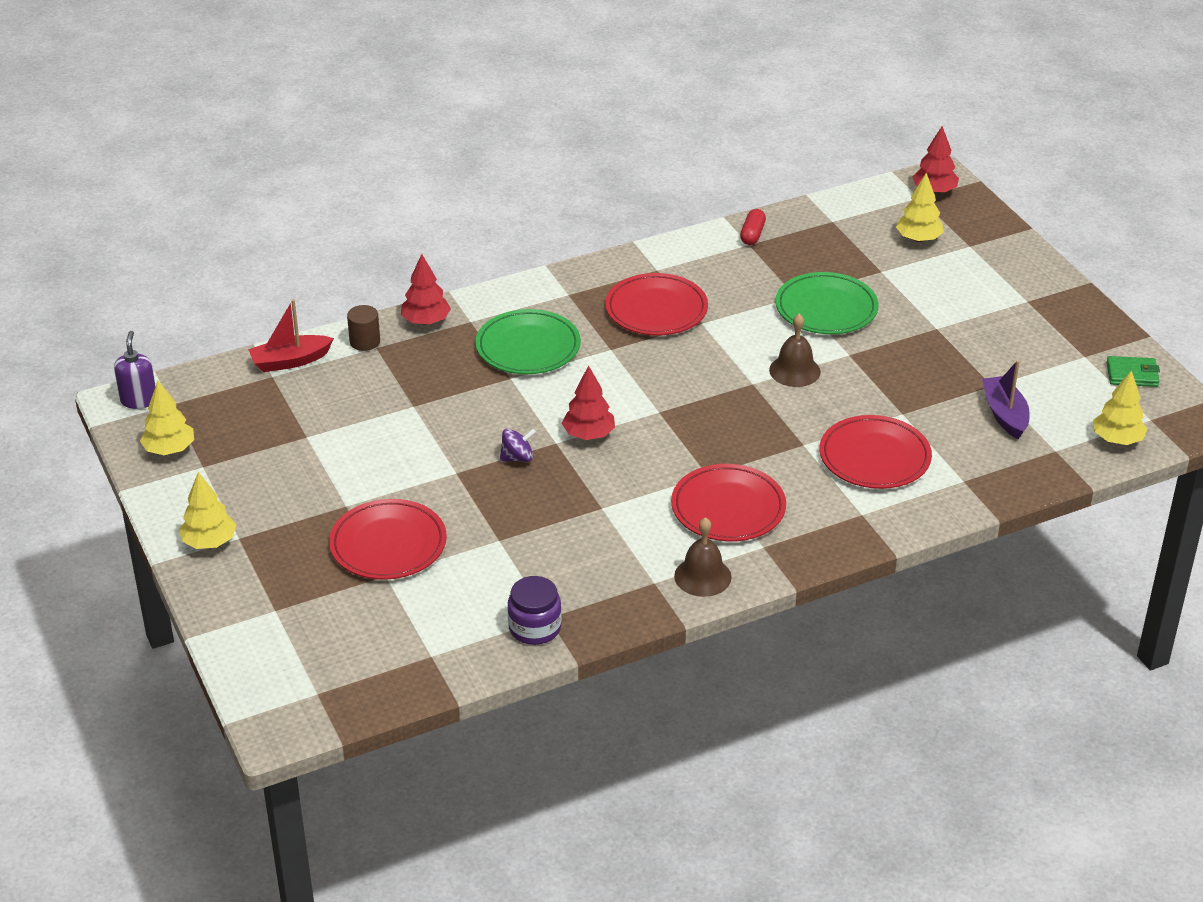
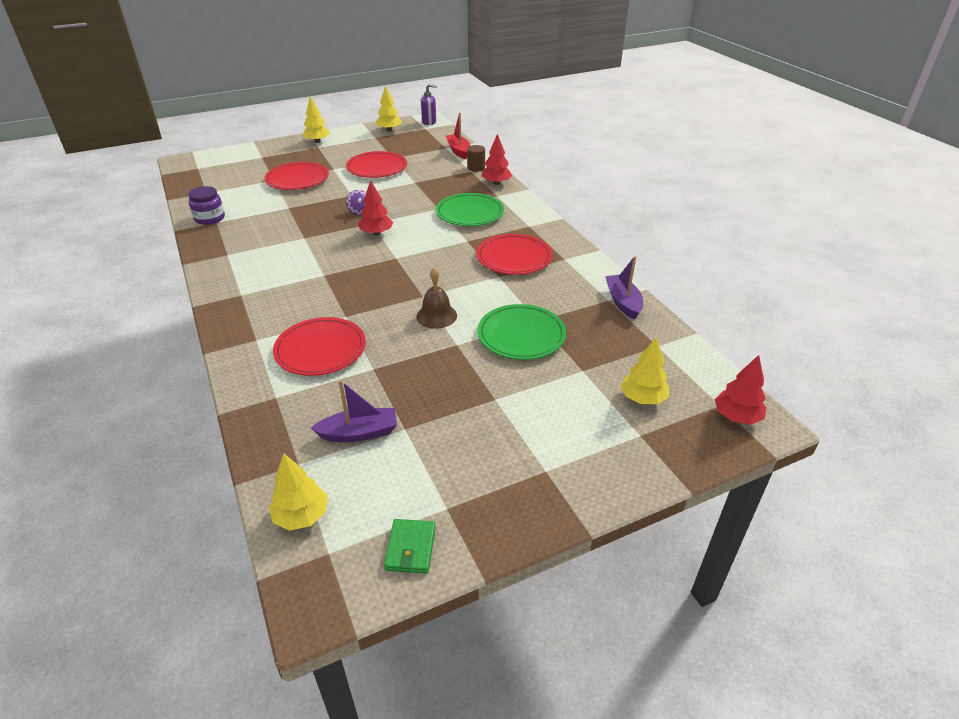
camera: 90 degrees right, 0 degrees up
(702, 576) = (223, 271): brown bell -> none
(728, 508) = (286, 282): red plate -> red plate (377, 168)
(752, 234) = (623, 302): red capsule -> purple boat

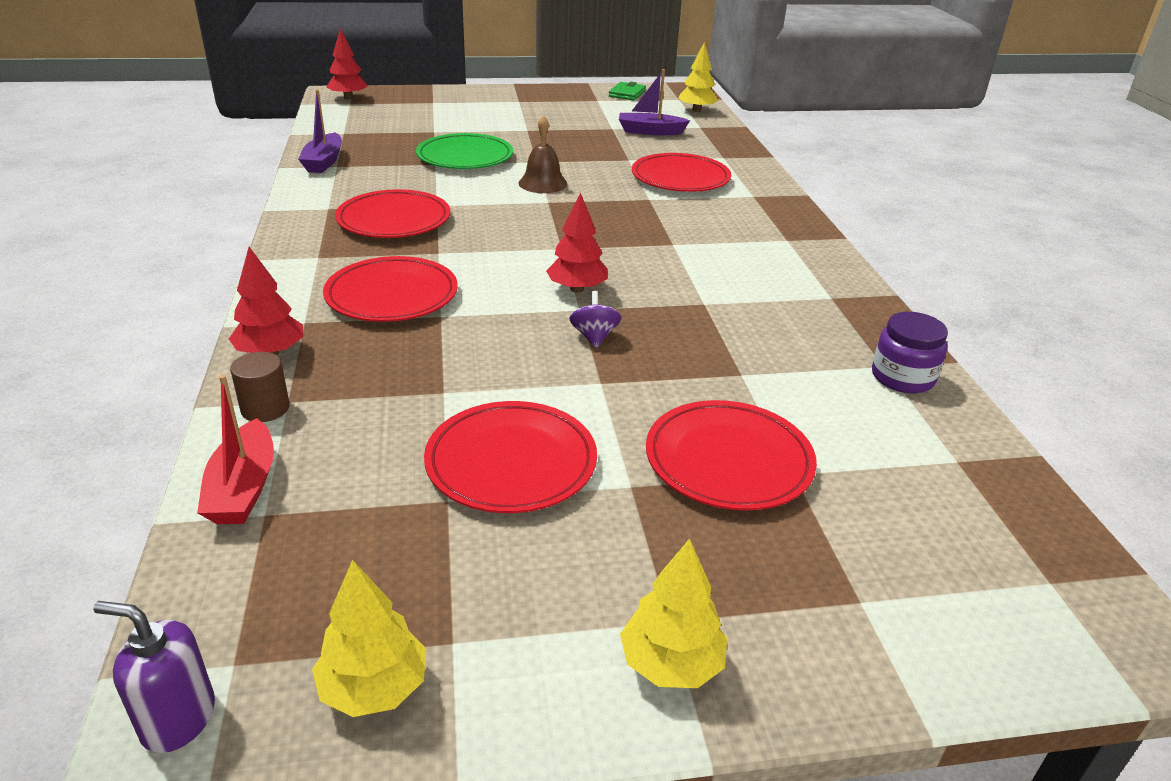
camera: 165 degrees left, 5 degrees down
(470, 213) = (392, 295): green plate -> red plate
(643, 398) = (405, 113): yellow tree -> none

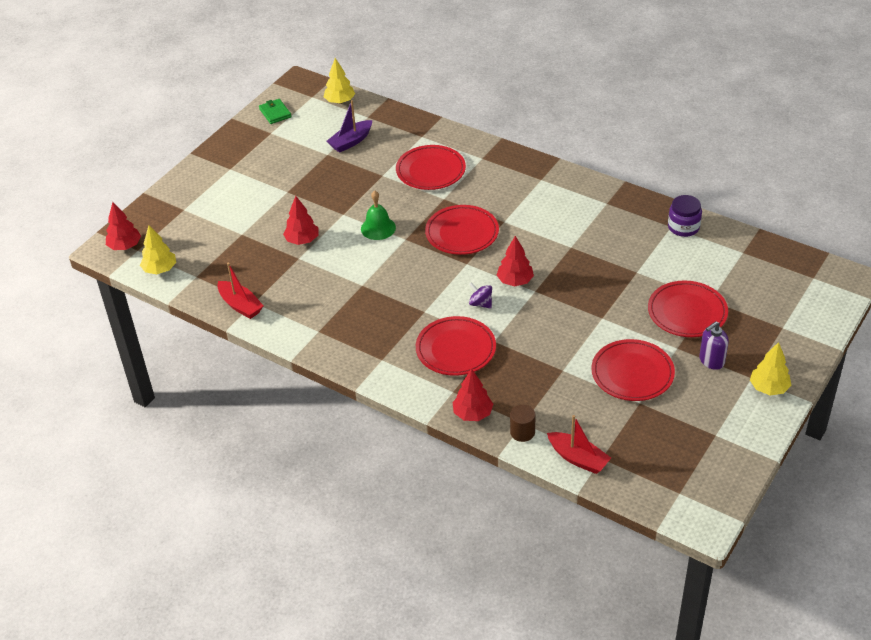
camera: 45 degrees left, 10 degrees up
(178, 719) = (693, 514): purple soap dispenser -> purple soap dispenser (711, 361)
(323, 162) = (240, 305): purple boat -> red boat
(374, 687) = (719, 462): yellow tree -> yellow tree (160, 269)
(394, 220) = (364, 311): red plate -> red plate (462, 233)
(465, 157) = (302, 240): green plate -> red tree
(543, 183) = (378, 228): brown bell -> green bell
(594, 337) = (564, 299): purple spinning top -> purple spinning top (480, 303)

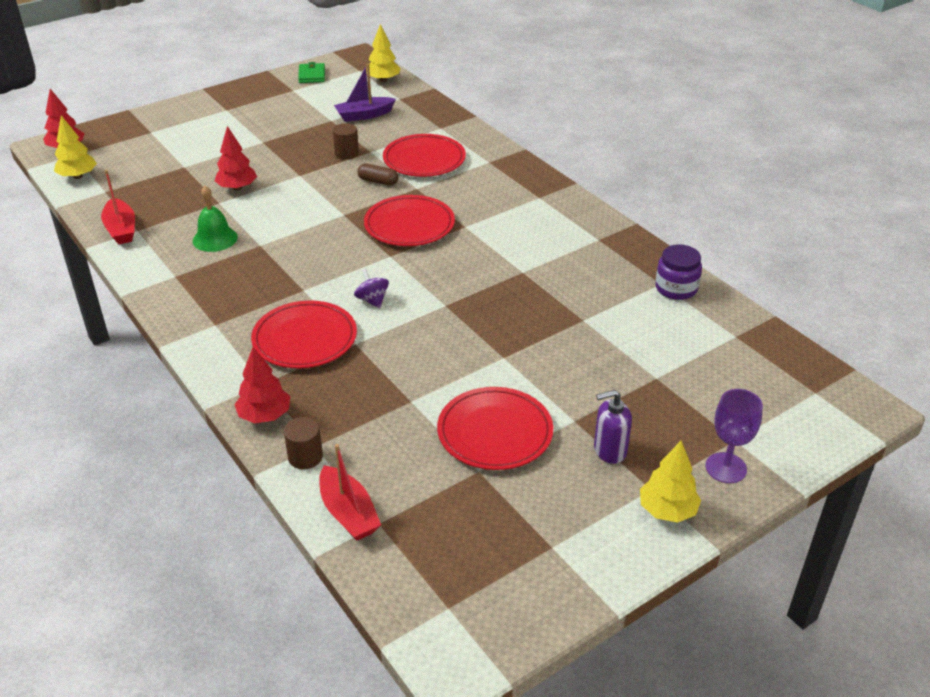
camera: 20 degrees right, 5 degrees down
(364, 182) = (346, 153): none -> brown cylinder
(378, 228) = (324, 197): green bell -> green bell (215, 239)
(409, 201) = (378, 181): none -> brown capsule
(515, 281) = (430, 288): red tree -> none
(687, 312) = (616, 383): red plate -> none
(787, 348) = (726, 468): none -> purple goblet

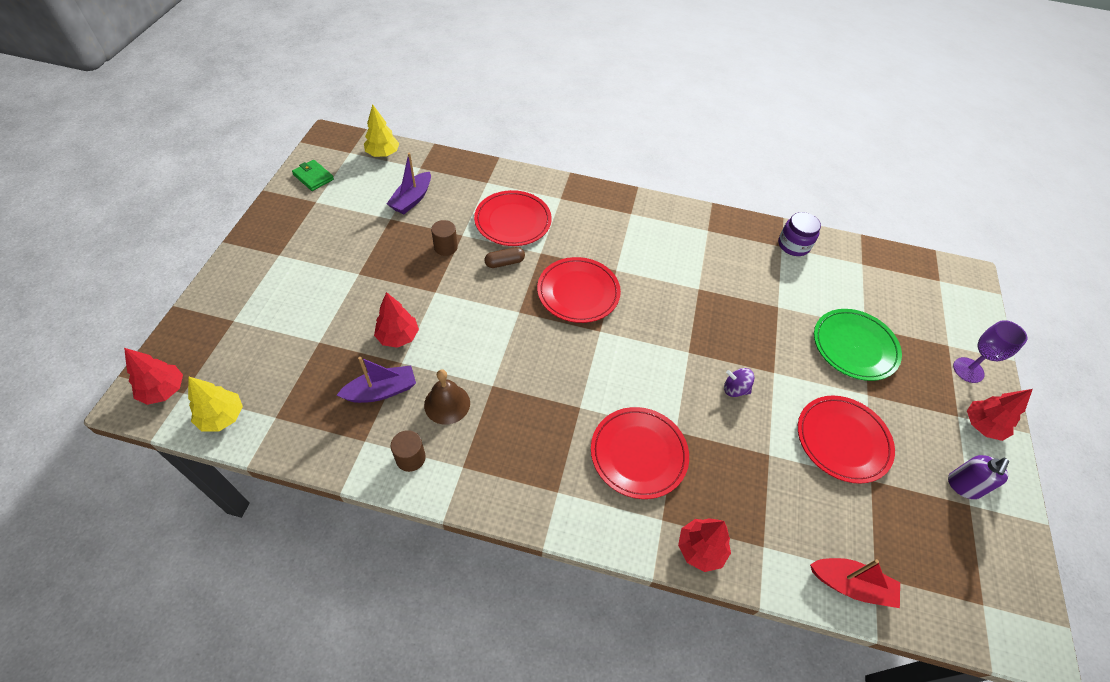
camera: 45 degrees left, 15 degrees up
(121, 229) = (348, 450): red boat -> none
(184, 210) = (381, 391): none -> purple boat
(215, 239) = (447, 404): green bell -> brown bell
(305, 457) = (770, 562): brown cylinder -> brown cylinder (410, 458)
(372, 300) = (638, 382): purple spinning top -> purple spinning top (735, 389)
(609, 450) = (909, 403): purple soap dispenser -> purple soap dispenser (963, 486)
(618, 384) = (854, 347): none -> green plate
(667, 510) = (982, 426): yellow tree -> red tree

